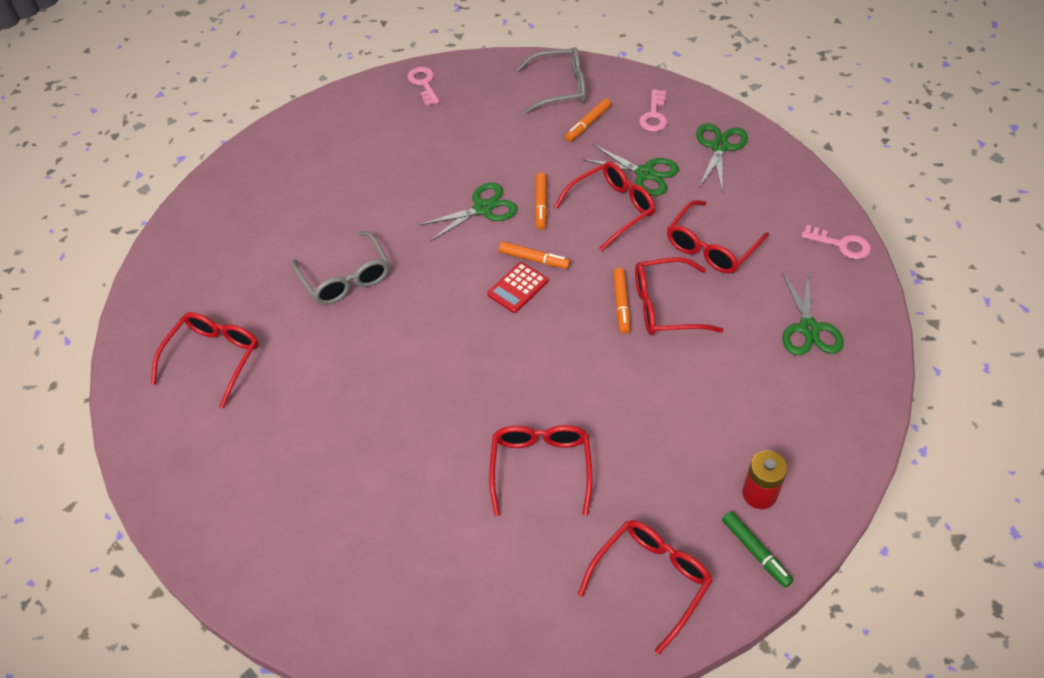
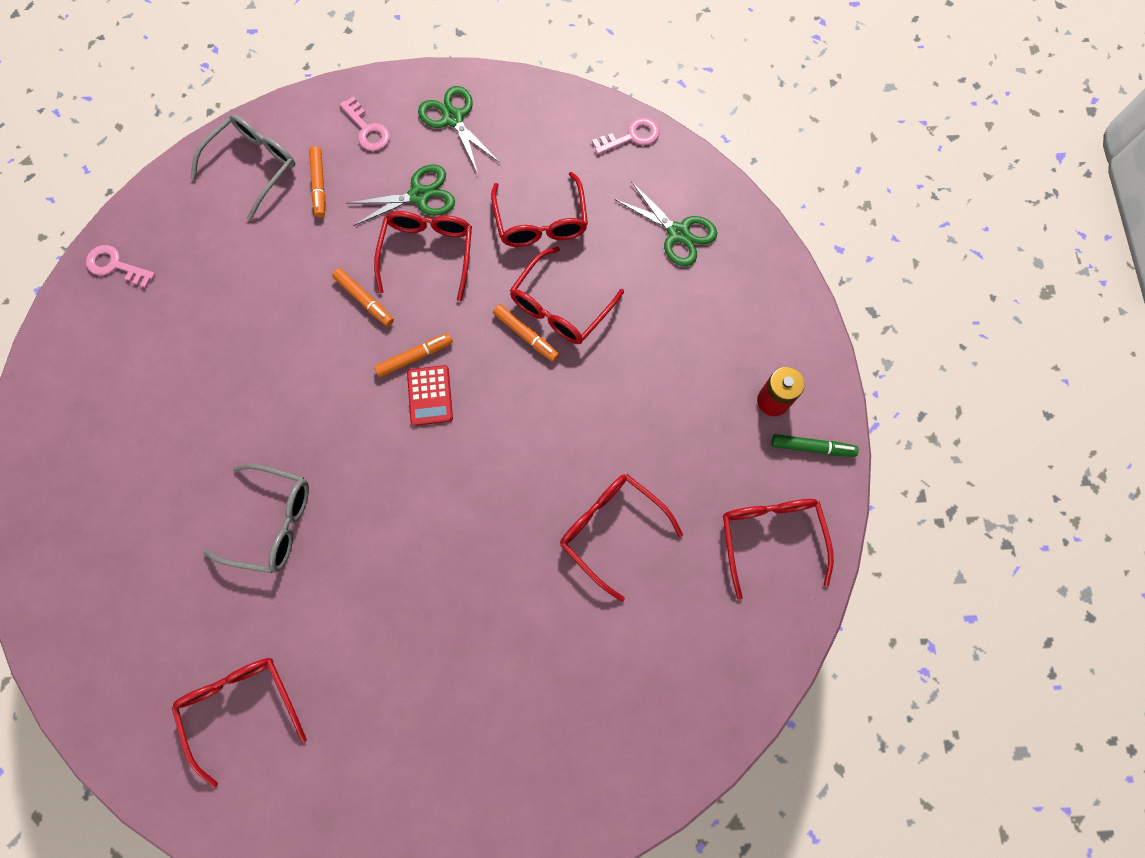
camera: 50 degrees left, 20 degrees up
(483, 208) = (318, 347): green scissors -> none

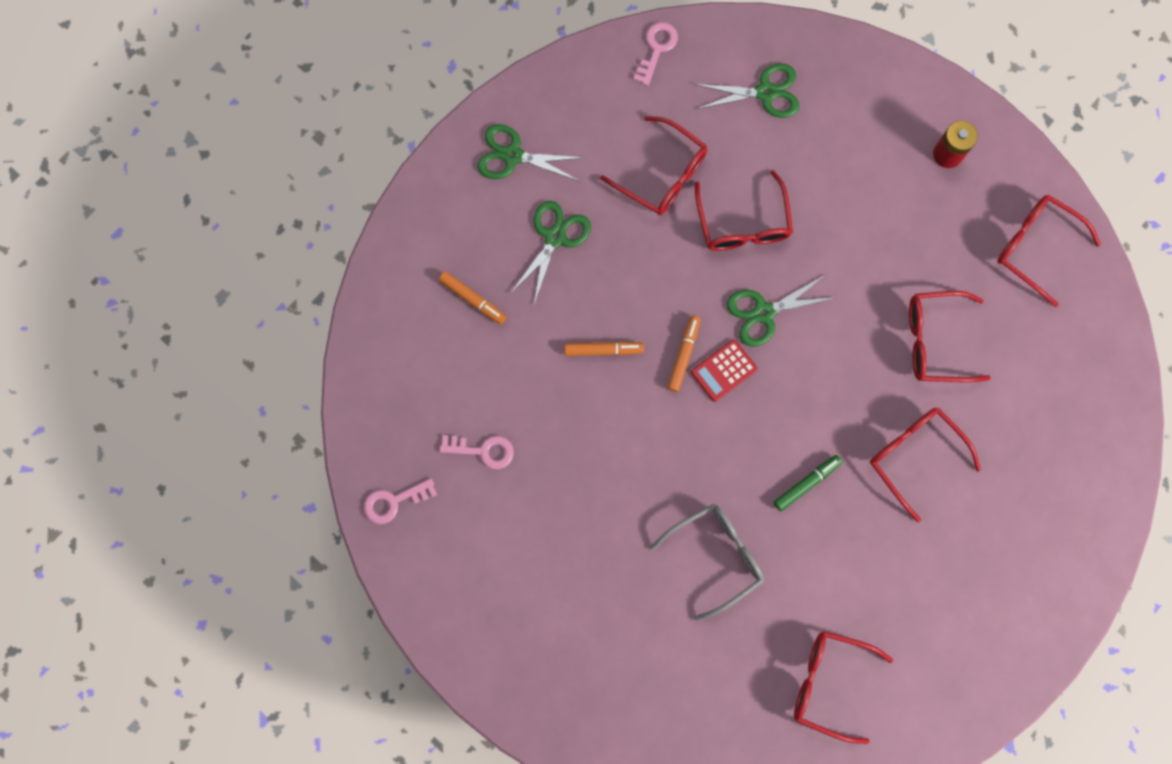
camera: 45 degrees left, 5 degrees up
(254, 166) = (407, 332): grey glasses -> none
(367, 129) = (459, 224): pink key -> pink key (483, 450)
(428, 253) = (609, 273): red glasses -> red glasses (914, 456)
(430, 395) = (723, 370): red calculator -> red calculator turned 105 degrees clockwise
(504, 383) = (763, 313): none -> green scissors
(526, 335) = (741, 266): orange marker -> none
(812, 447) = (1002, 162): green marker -> green marker (806, 483)

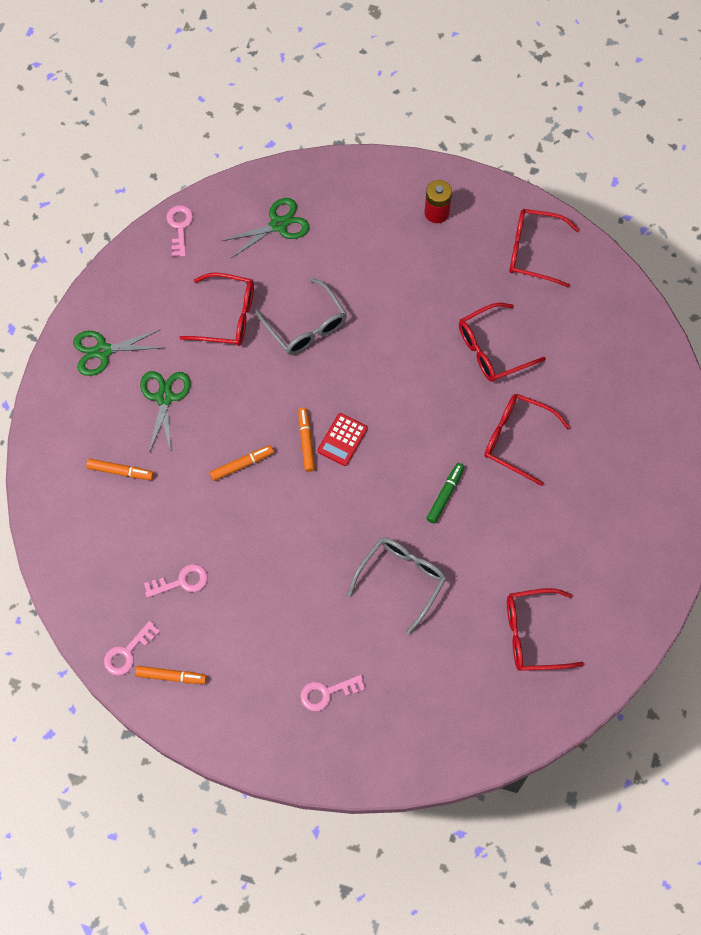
camera: 25 degrees left, 10 degrees down
(427, 549) = (171, 676): none -> orange marker
(580, 643) = (327, 693): none -> pink key
(743, 223) = (306, 326): red glasses -> grey glasses
(763, 313) = (353, 384): green scissors -> none

